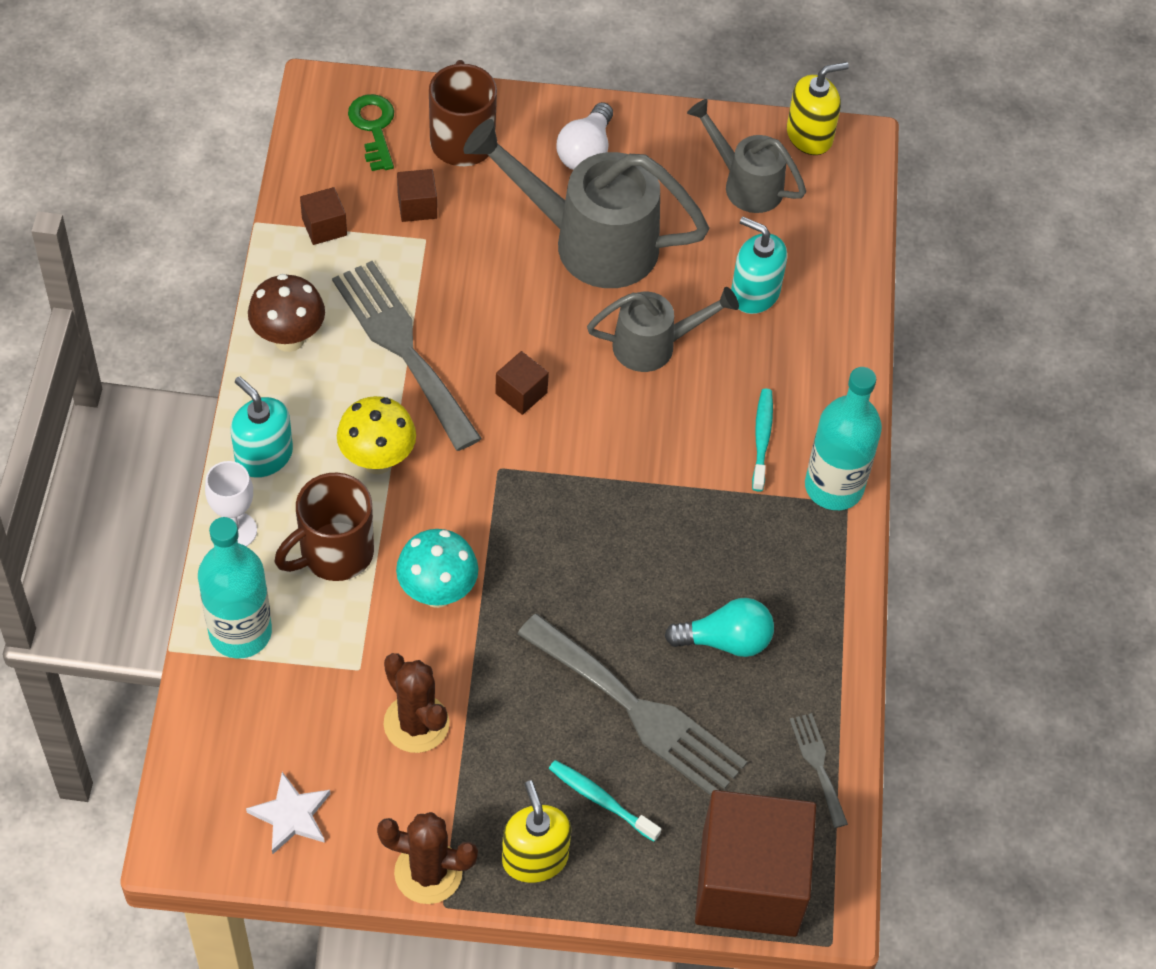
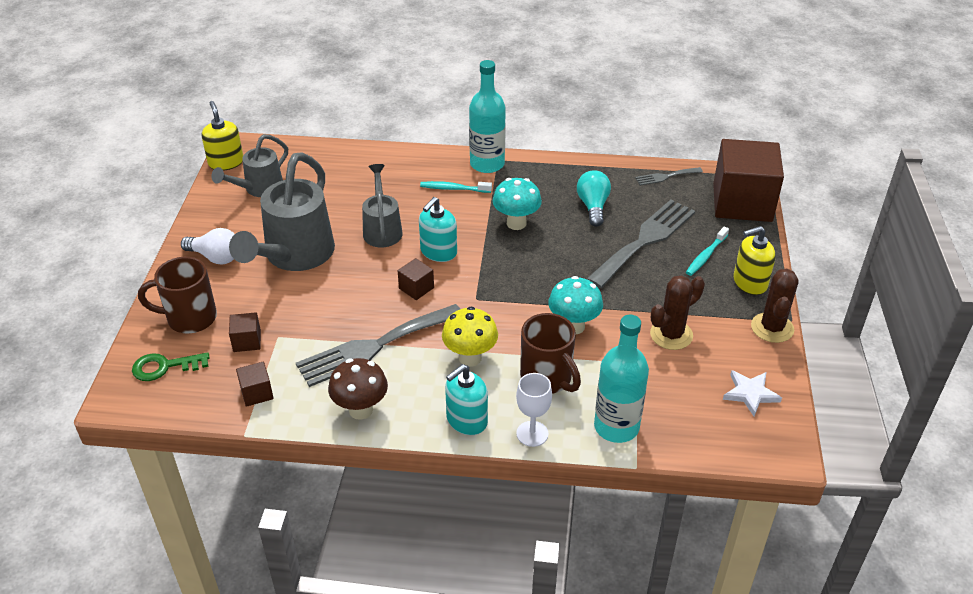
camera: 85 degrees left, 15 degrees down
(676, 525) = (516, 223): none -> turquoise mushroom
(754, 293) = (346, 188): turquoise soap dispenser -> turquoise soap dispenser (438, 252)

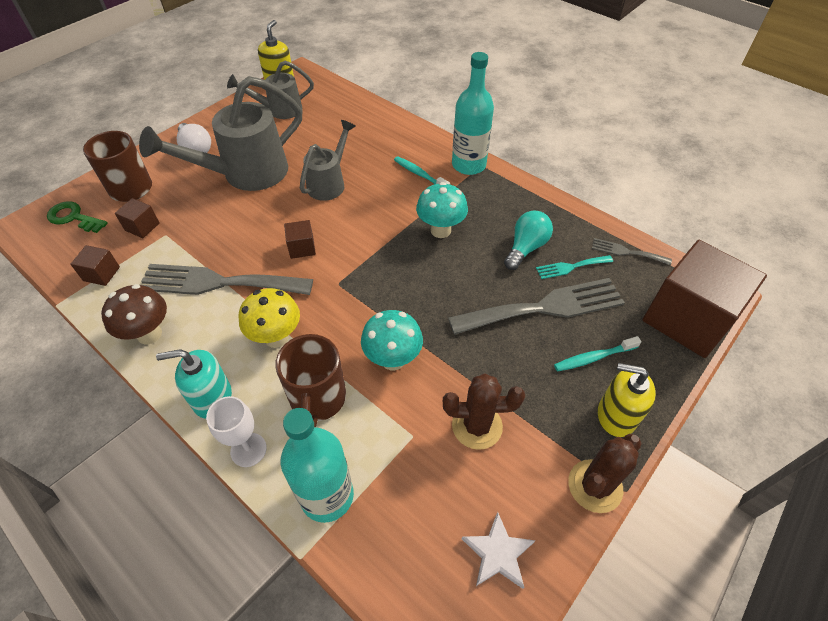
camera: 35 degrees right, 10 degrees up
(438, 252) = (351, 224): turquoise soap dispenser -> none
(637, 205) = (571, 267): none -> turquoise fork

